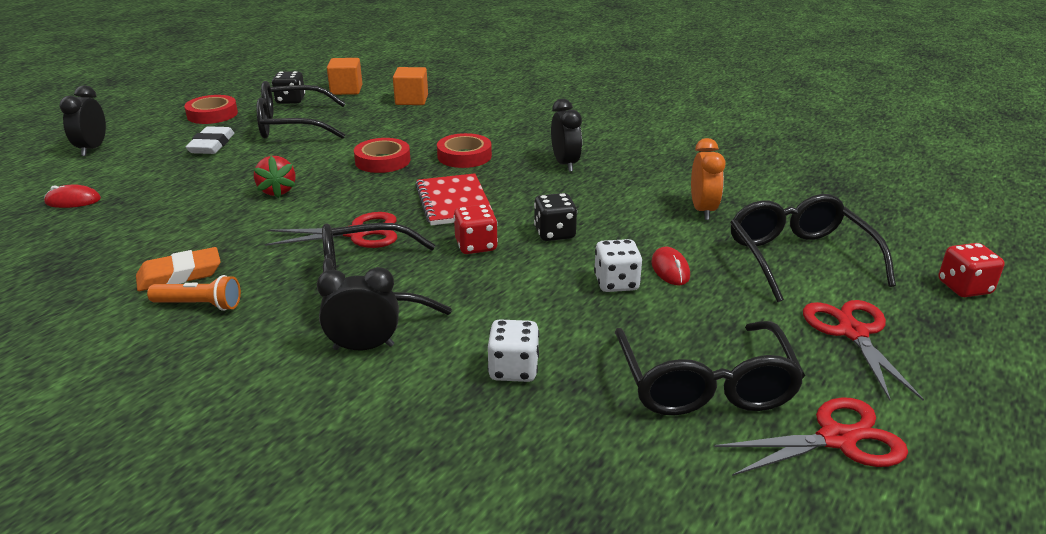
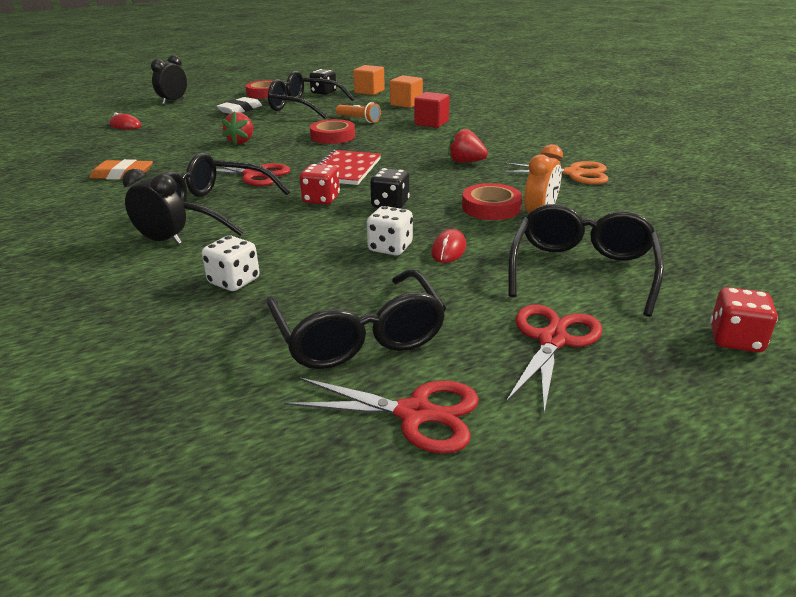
camera: 30 degrees right, 0 degrees up
(199, 305) = (109, 193): orange flashlight -> orange flashlight (359, 119)
(464, 156) = (394, 143): red tape -> red tape (491, 207)
(471, 121) = (431, 123): none -> red cube
(565, 164) = (465, 162): black clock -> red strawberry
(678, 156) = (574, 174): none -> orange scissors
(705, 385) = (358, 336): black glasses -> black glasses turned 45 degrees counterclockwise

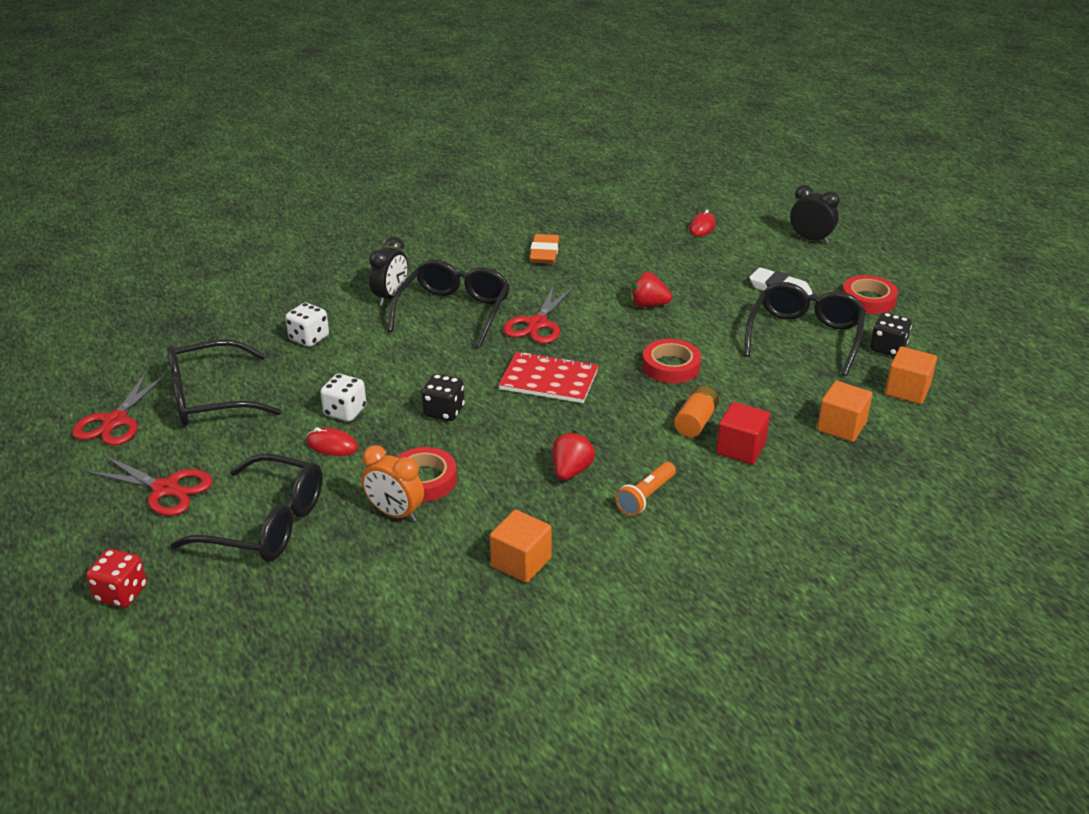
camera: 90 degrees right, 5 degrees up
(321, 199) = (464, 369): red dice -> none
(359, 119) = (748, 384): orange flashlight -> orange flashlight (645, 497)
(403, 131) = (695, 422): none -> orange battery
(574, 174) = (521, 562): orange scissors -> orange cube

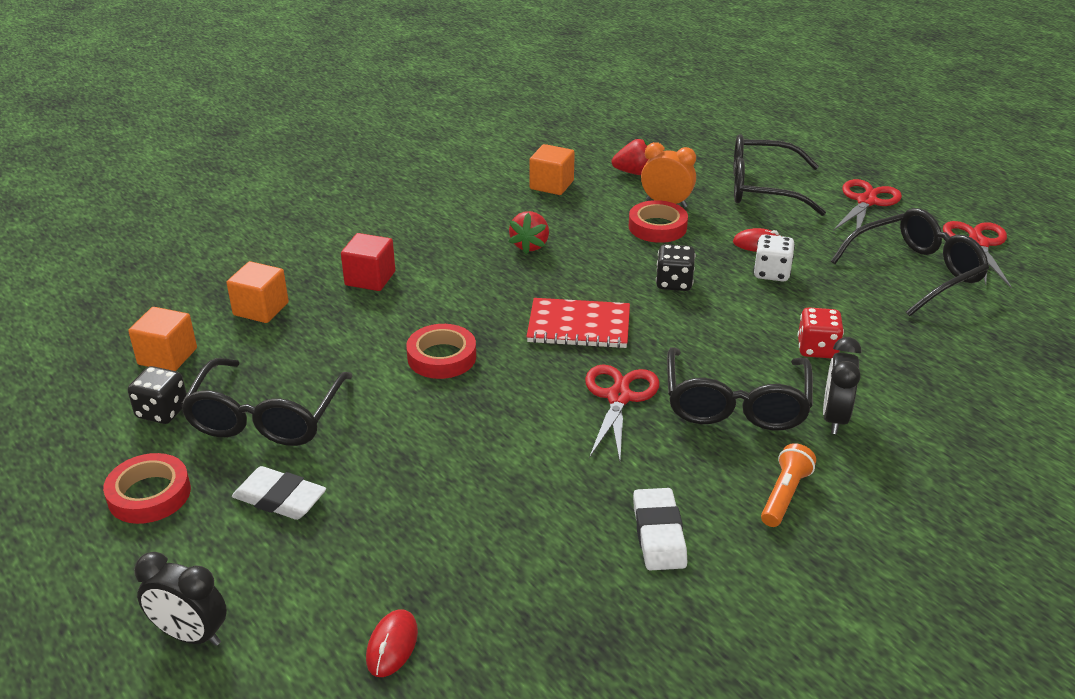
camera: 170 degrees right, 0 degrees up
(121, 593) = (823, 146): red dice -> red dice (817, 349)
(166, 489) = (866, 201): red scissors -> red scissors turned 105 degrees clockwise
(309, 338) = (883, 347): white dice -> none
(544, 253) = (658, 534): orange eraser -> white eraser
(645, 497) = (459, 233): orange flashlight -> orange flashlight (784, 495)
(648, 305) = (477, 446): red strawberry -> red strawberry (634, 173)
(695, 422) = (414, 298): orange battery -> none

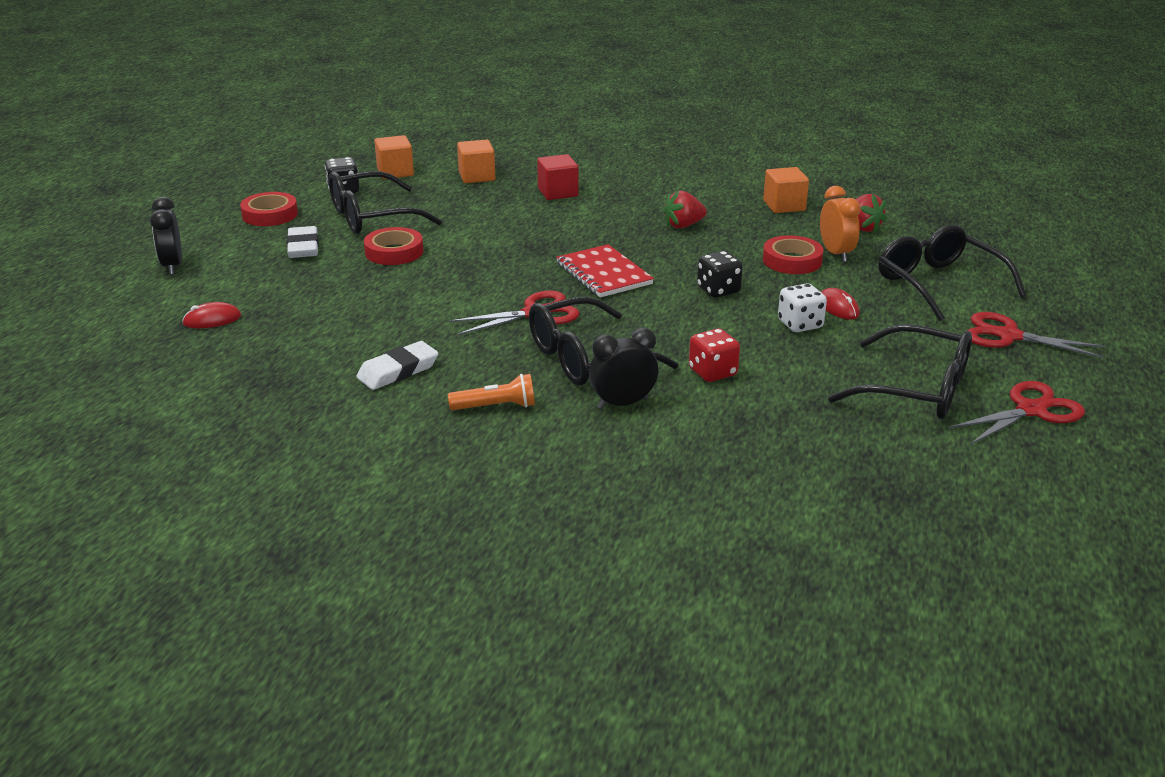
camera: 55 degrees right, 5 degrees down
(442, 357) = (501, 243): red tape -> red tape (394, 252)
(866, 201) = (1008, 336): red scissors -> red scissors turned 150 degrees counterclockwise

